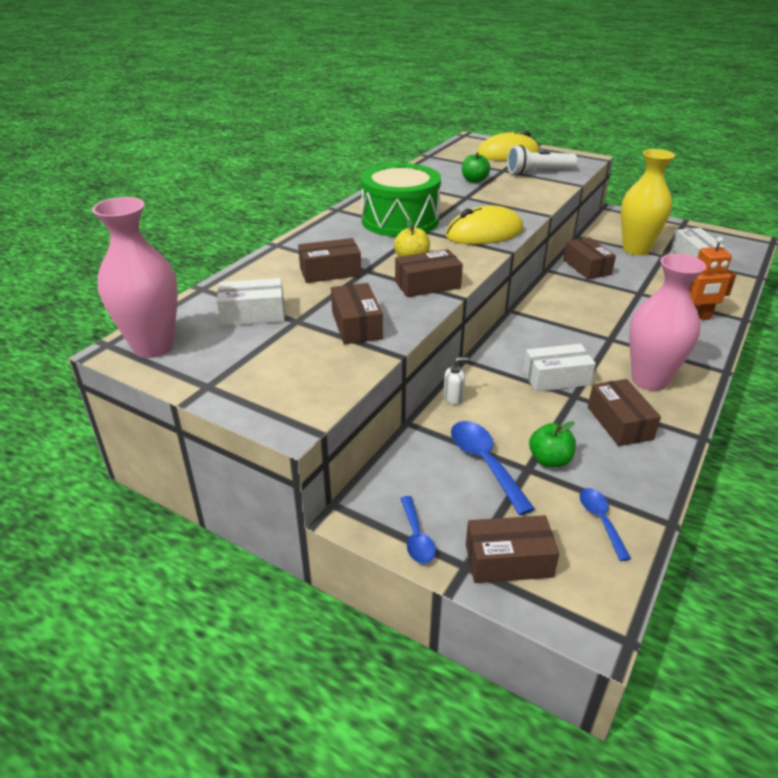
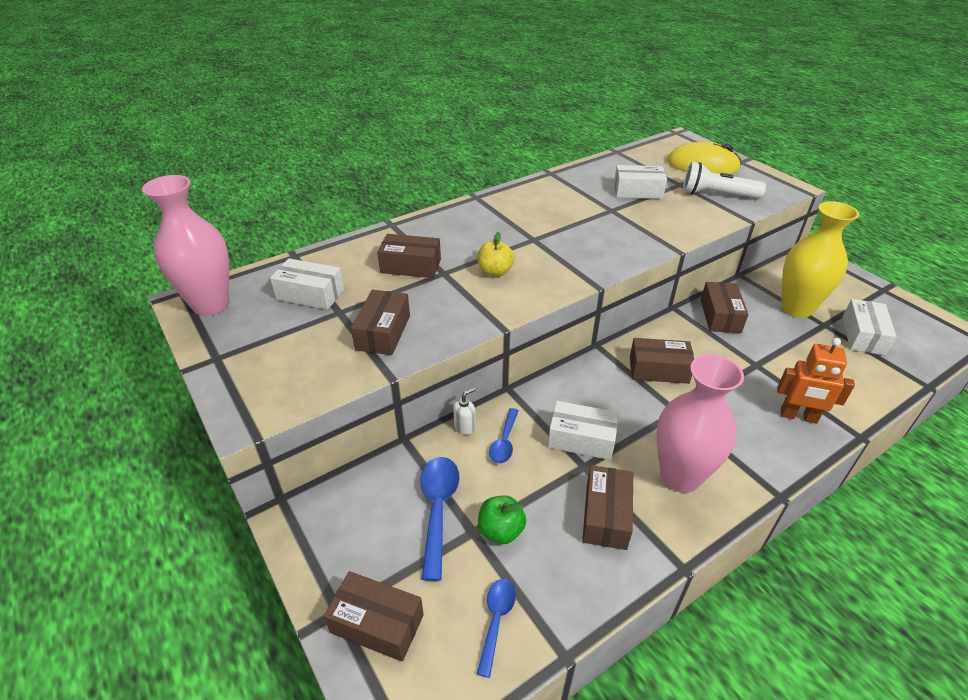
camera: 25 degrees right, 5 degrees up
(400, 220) = (522, 223): green drum -> none
(416, 537) = (319, 562): blue spoon -> blue spoon (504, 442)
(427, 284) = (485, 305): brown box -> brown box (658, 370)
(453, 398) = (465, 426): white soap dispenser -> white soap dispenser turned 45 degrees counterclockwise
(474, 181) = (637, 191): green apple -> white box
(484, 233) = (593, 258): yellow mouse -> none

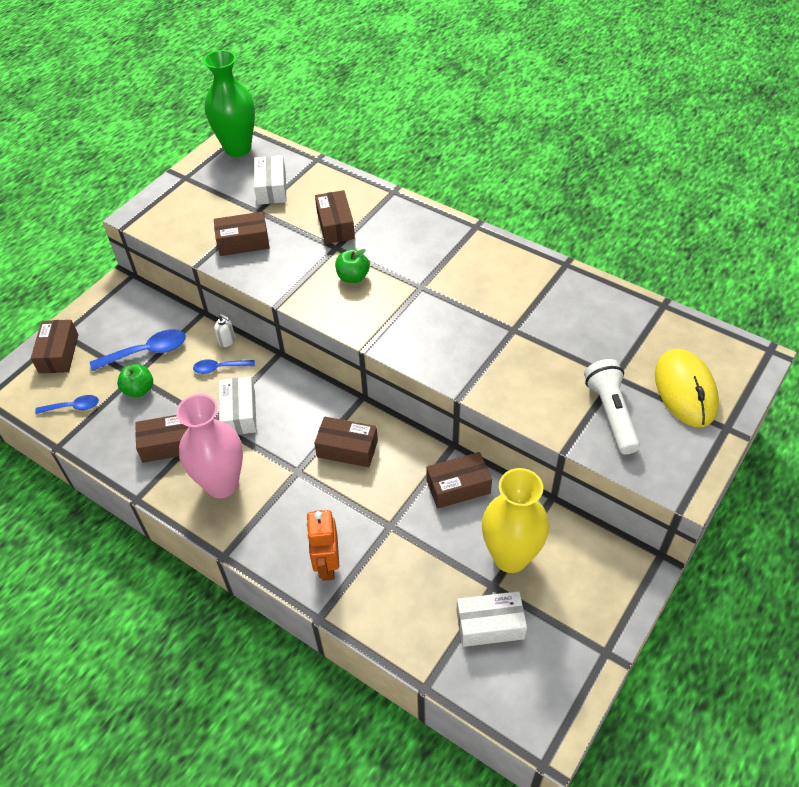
camera: 70 degrees right, 10 degrees up
(211, 304) = (237, 148): pink vase -> green vase
(495, 272) = (353, 277): yellow apple -> green apple
(637, 191) = (570, 342): white box -> none
(658, 370) = (347, 449): brown box -> brown box turned 60 degrees counterclockwise

